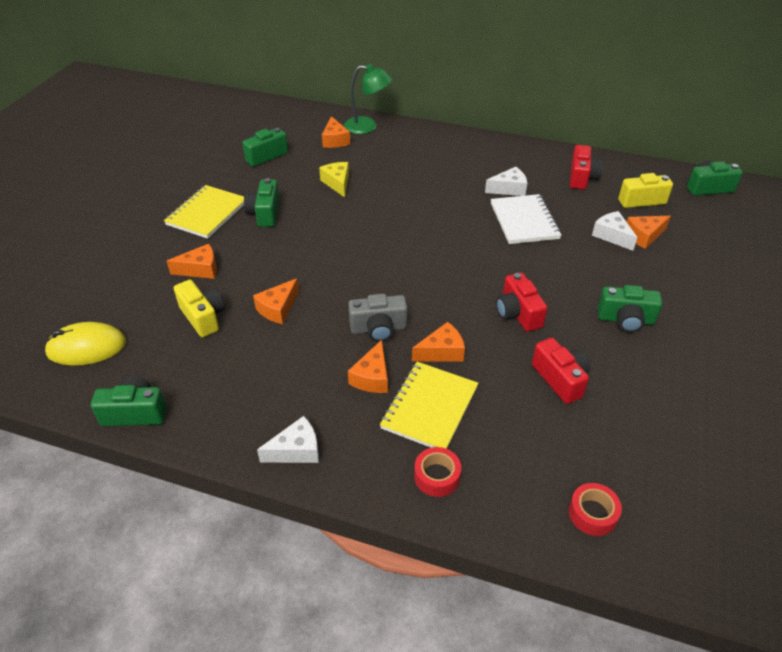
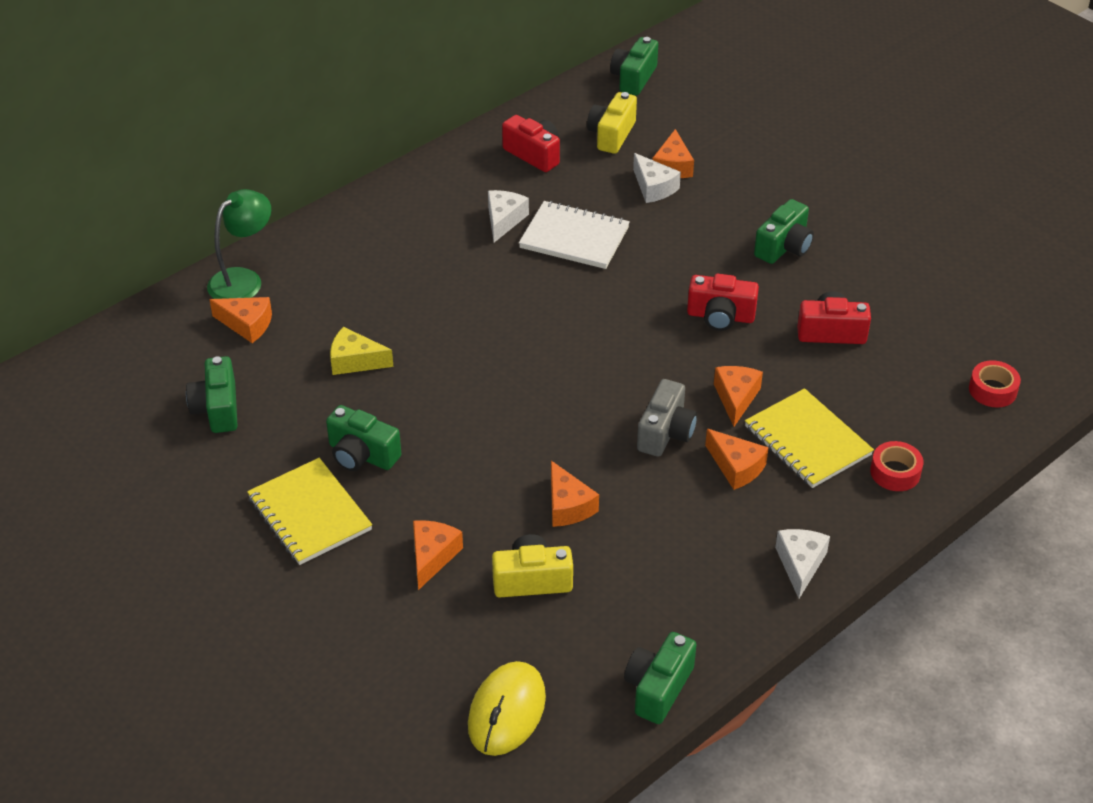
camera: 60 degrees left, 0 degrees up
(612, 236) = (653, 187): white cheese -> white cheese turned 120 degrees counterclockwise

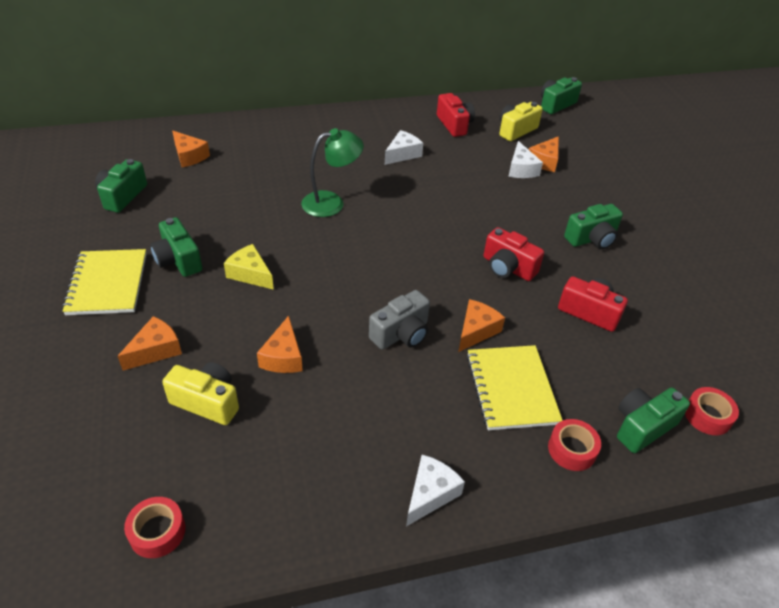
camera: 25 degrees right, 0 degrees up
(243, 280) = (213, 132): green lamp -> green lamp (331, 202)
(355, 361) = (231, 201): yellow cheese -> yellow cheese (250, 274)
(507, 711) = (89, 504): yellow mouse -> none
(574, 238) = (441, 180): white notebook -> none
(590, 702) = (157, 532): none -> red tape
(658, 688) = (222, 548): green camera -> green camera (642, 427)
(736, 467) = (437, 384): orange cheese -> none

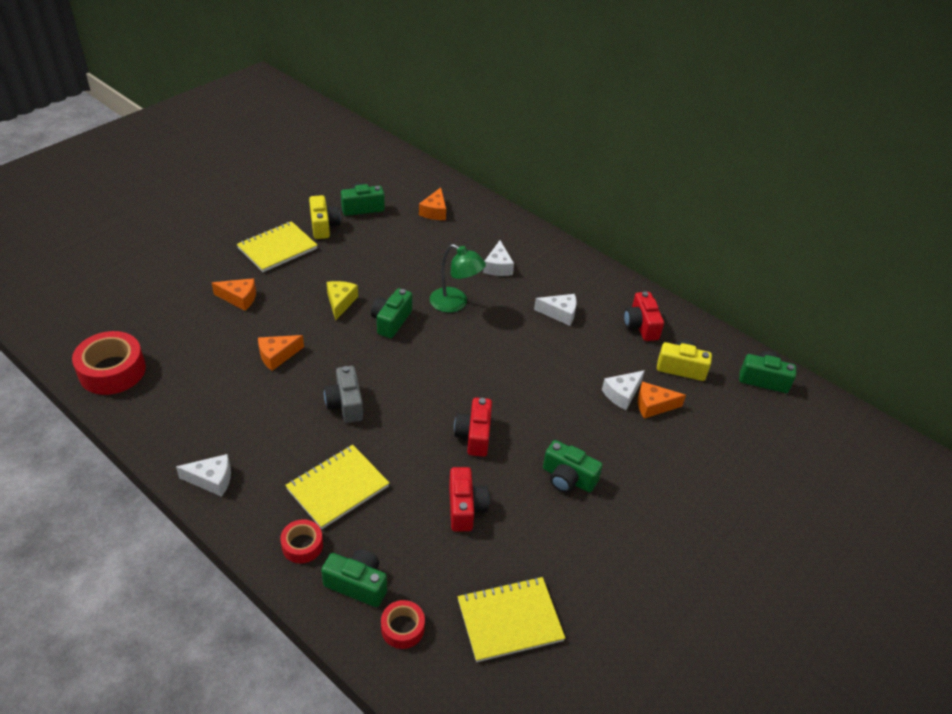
camera: 55 degrees right, 0 degrees up
(157, 532) = (112, 371): red tape -> red tape, size x1.82
(178, 260) = (324, 264): green camera -> green camera (391, 321)
(207, 402) = (215, 342): yellow camera -> yellow camera (323, 226)
(309, 157) = (498, 267): none -> white cheese
(401, 334) = (345, 404): grey camera -> grey camera turned 60 degrees clockwise
(454, 125) = (641, 325): red camera -> red camera turned 135 degrees clockwise
(476, 331) = (383, 444): orange cheese -> none
(725, 342) = (509, 620): none -> yellow notebook

